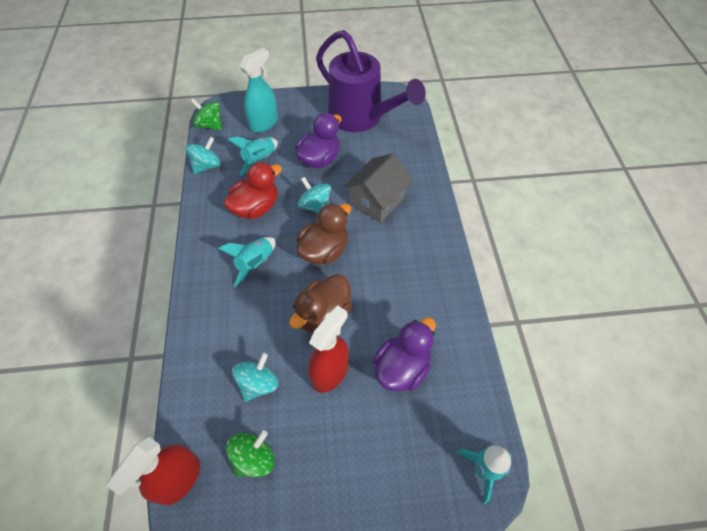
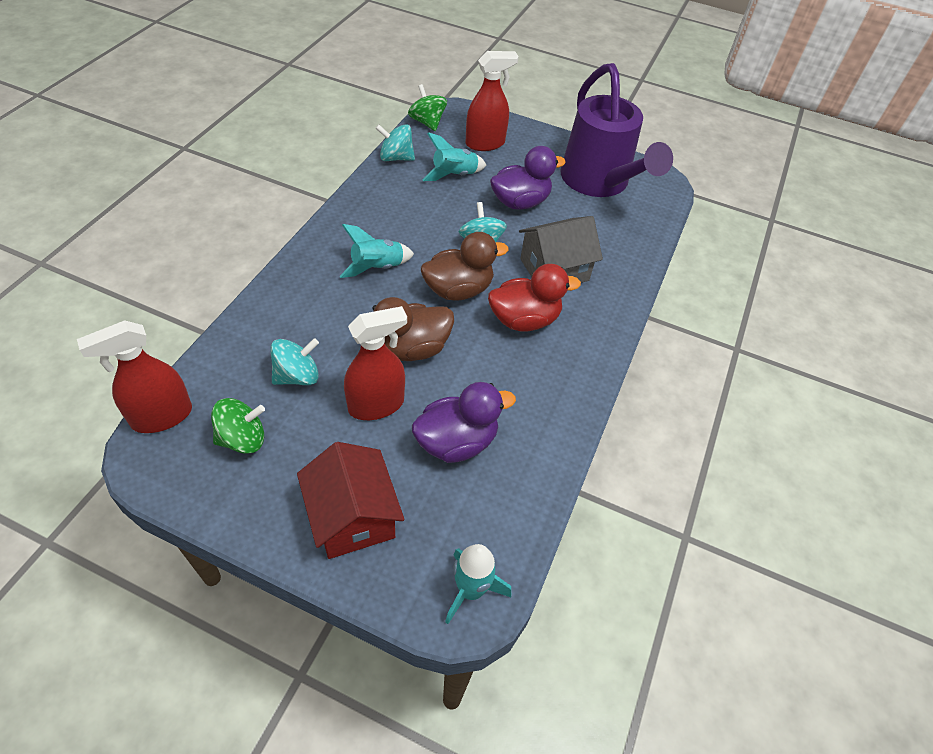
camera: 25 degrees right, 5 degrees down
(206, 166) = (396, 158): turquoise spinning top -> turquoise spinning top turned 150 degrees counterclockwise
(256, 208) = (417, 217): red duck -> red duck (524, 320)
(264, 123) = (485, 143): turquoise spray bottle -> red spray bottle
(373, 468) = (352, 516): none -> red house

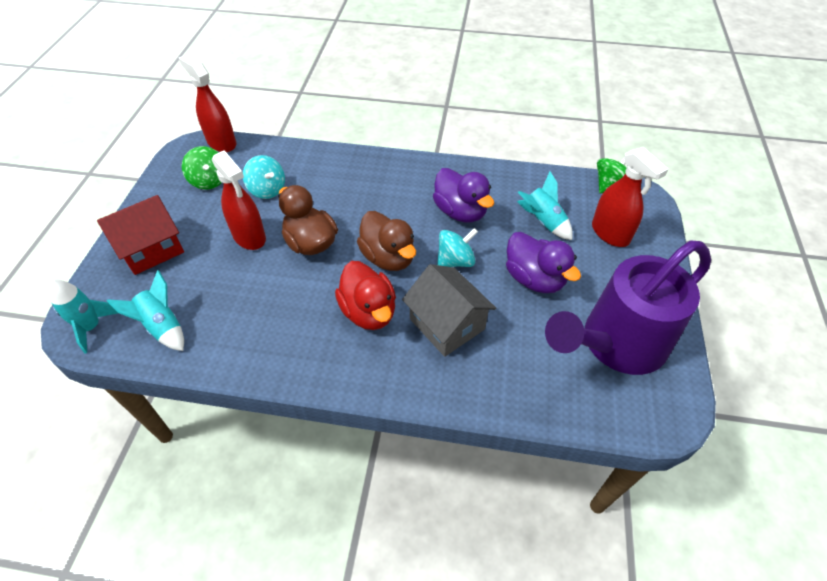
camera: 80 degrees right, 0 degrees up
(377, 268) = (393, 202): turquoise rocket -> turquoise rocket (162, 326)
(396, 158) = (540, 178): turquoise spinning top -> none
(456, 442) = (221, 291): purple duck -> purple duck (460, 212)

